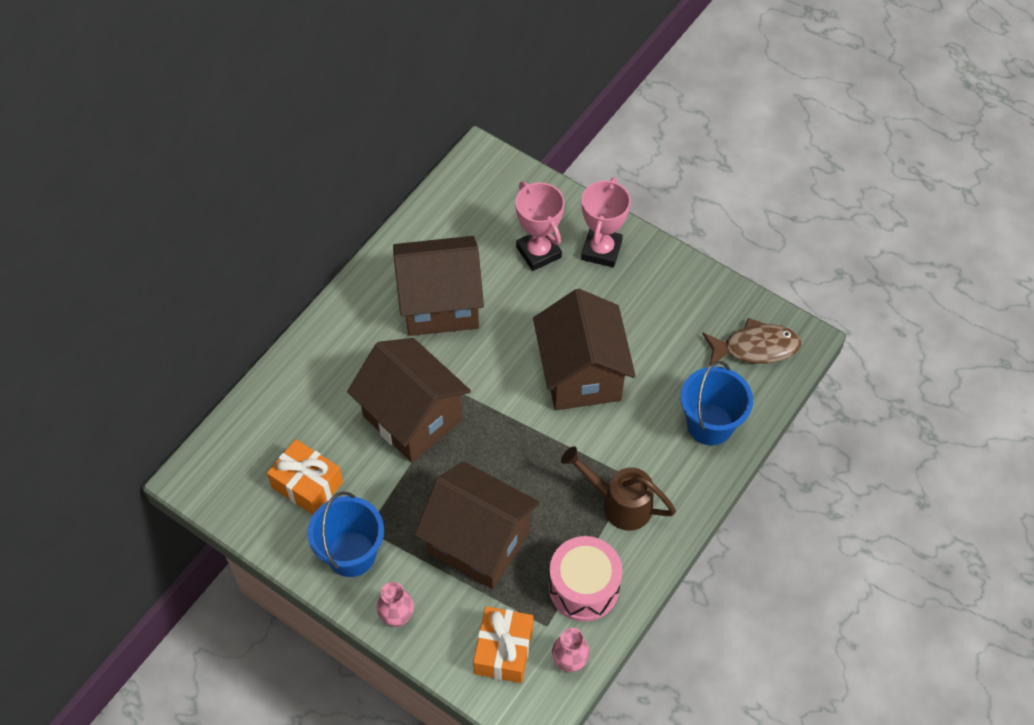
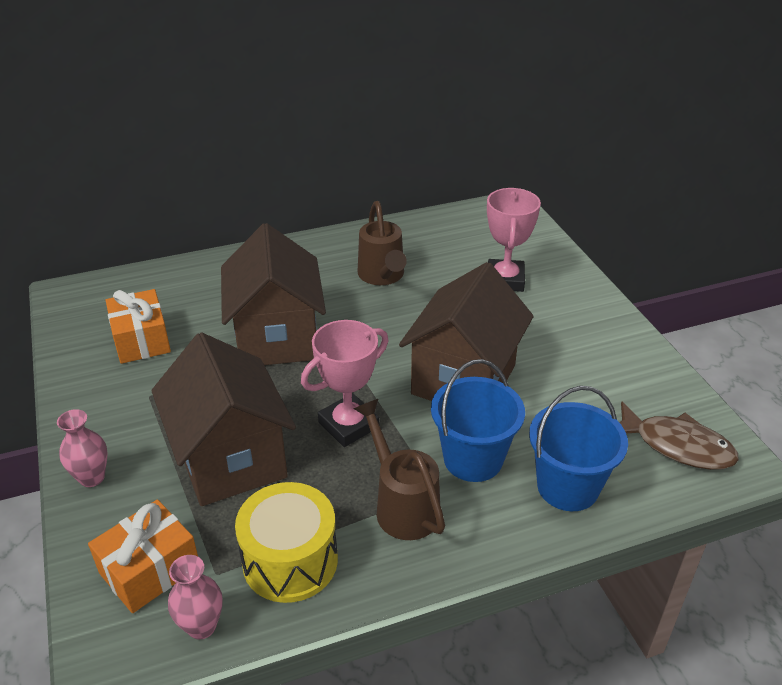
camera: 35 degrees right, 20 degrees down
(351, 554) = (115, 406): blue bucket -> blue bucket (473, 459)
(440, 304) = (382, 277): brown house -> brown watering can
(584, 587) = (290, 561): pink drum -> yellow drum
(601, 250) = (567, 302): pink trophy -> pink trophy (348, 425)

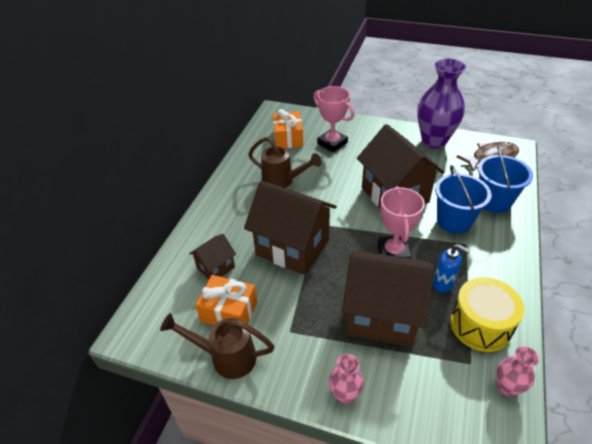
camera: 50 degrees left, 5 degrees up
(150, 569) = (448, 395): orange gift -> orange gift (288, 138)
(194, 300) = (215, 268): none -> brown house
(335, 495) = (443, 284): none -> blue soap dispenser
(401, 504) = (467, 261): brown watering can -> brown watering can (225, 357)
(636, 368) = (434, 141): none -> purple vase

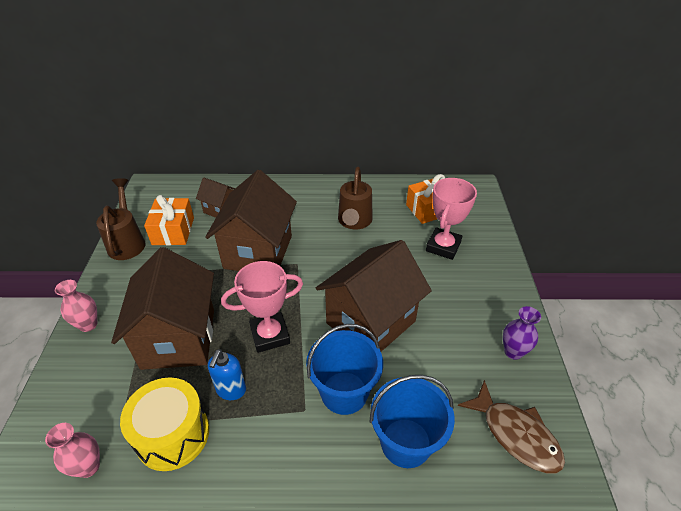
camera: 70 degrees right, 0 degrees up
(434, 141) = (513, 352): purple vase -> purple vase, size x0.48

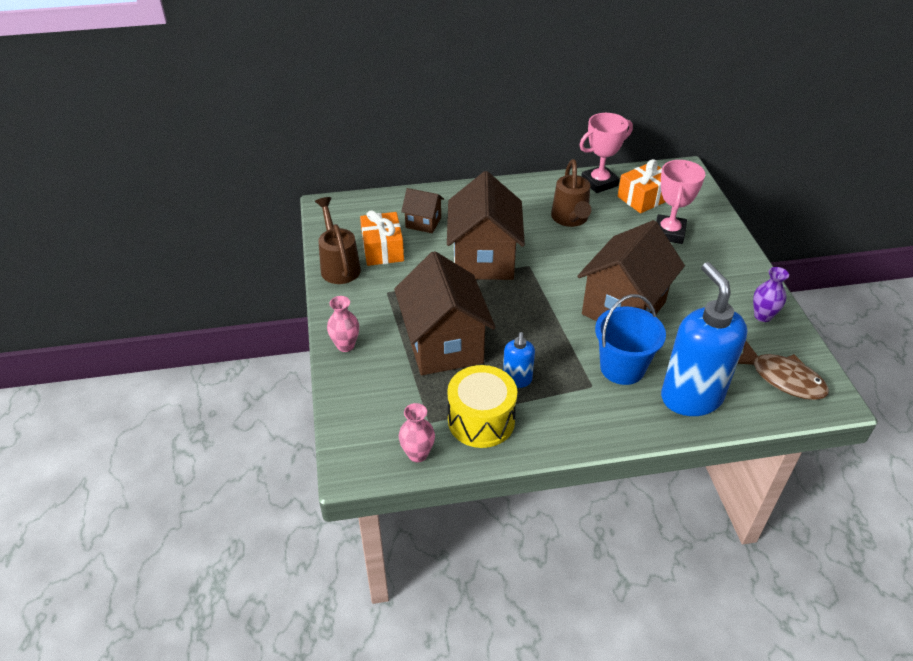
camera: 10 degrees left, 0 degrees up
(270, 335) = (532, 331): pink trophy -> pink trophy (599, 182)
(405, 442) = (691, 397): blue bucket -> blue soap dispenser

